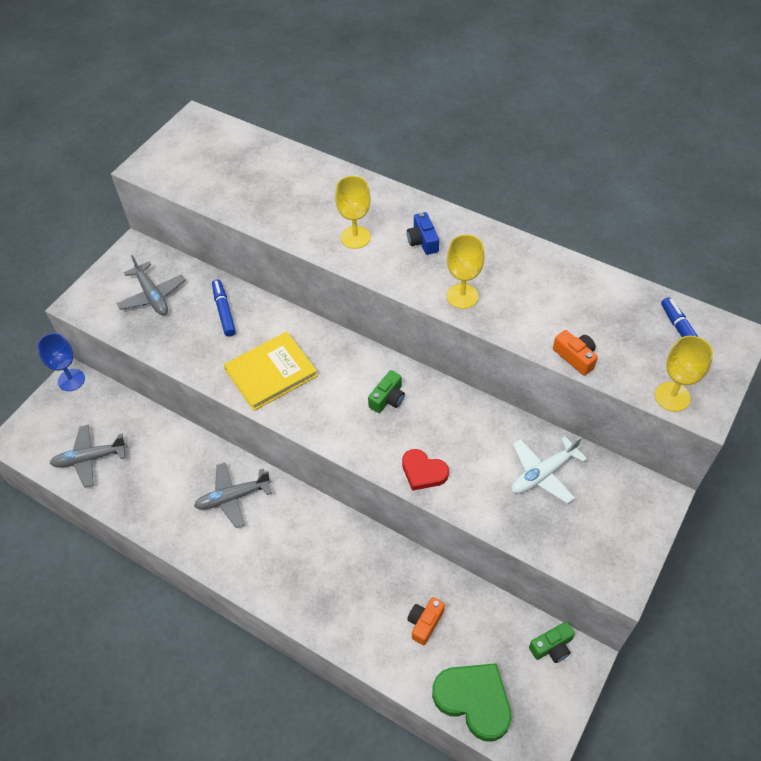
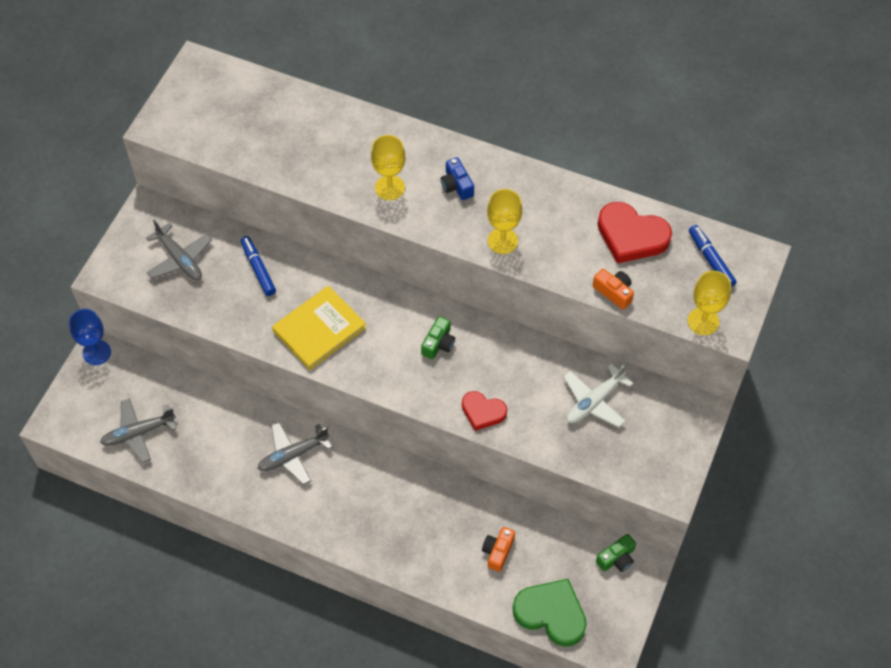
camera: 10 degrees left, 5 degrees up
(598, 303) = (631, 236): none -> red heart

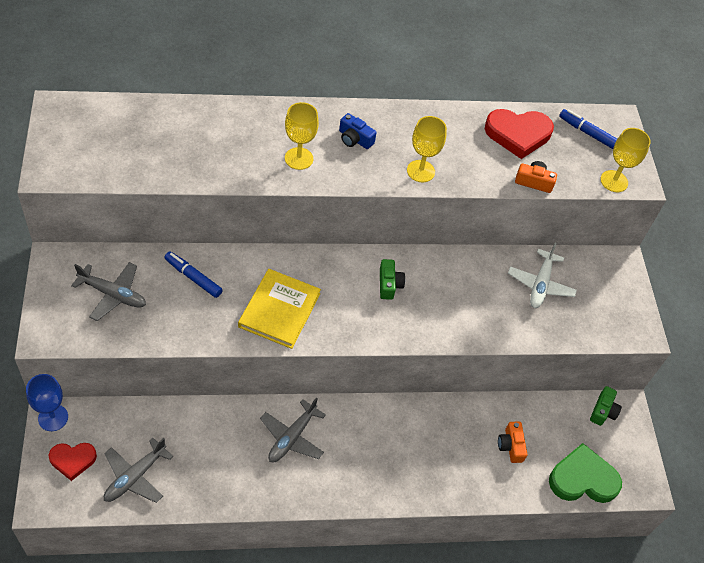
camera: 35 degrees left, 5 degrees down
(483, 412) = (460, 327): red heart -> red heart (73, 460)

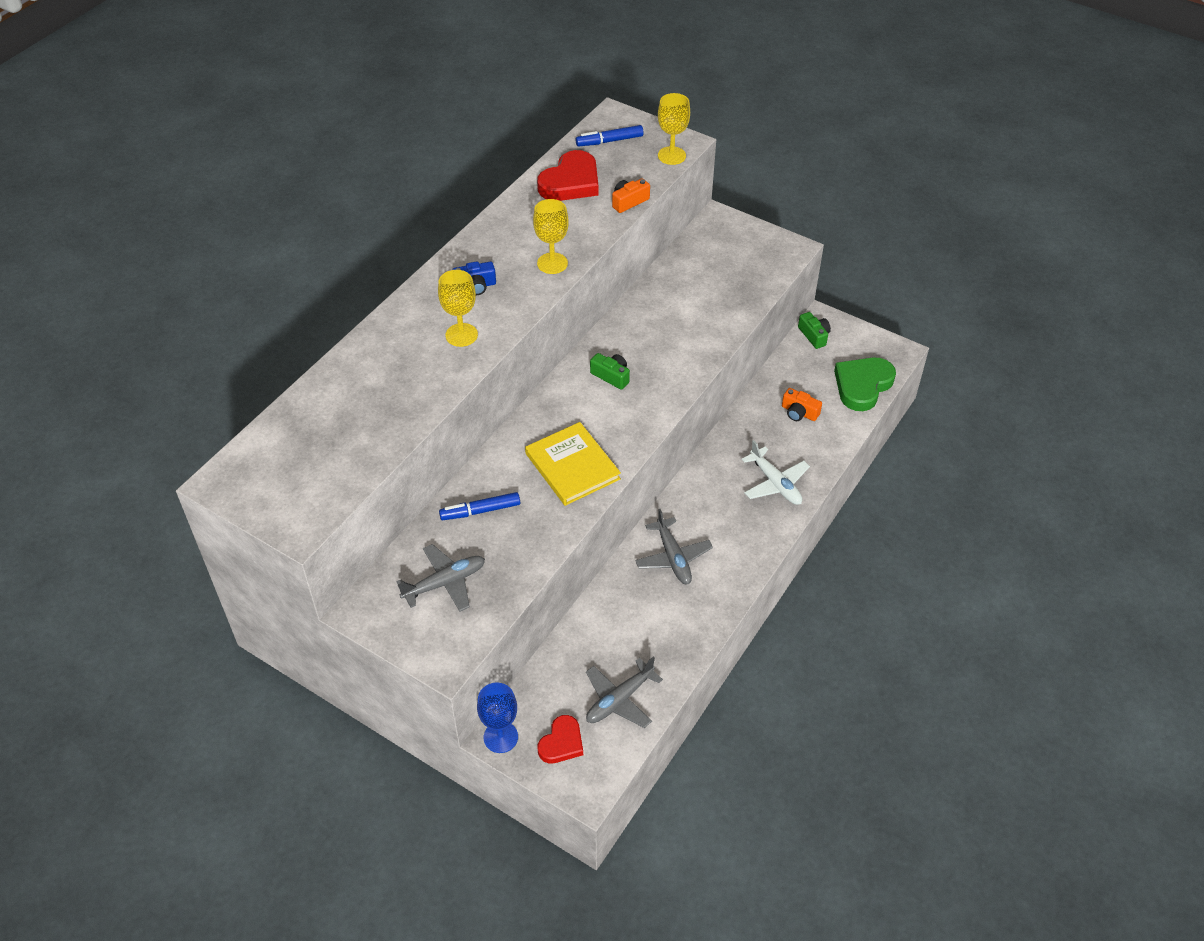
camera: 45 degrees left, 5 degrees down
(135, 477) = (619, 700): grey plane -> grey plane turned 60 degrees clockwise
(540, 285) = (696, 280): white plane -> white plane (775, 483)

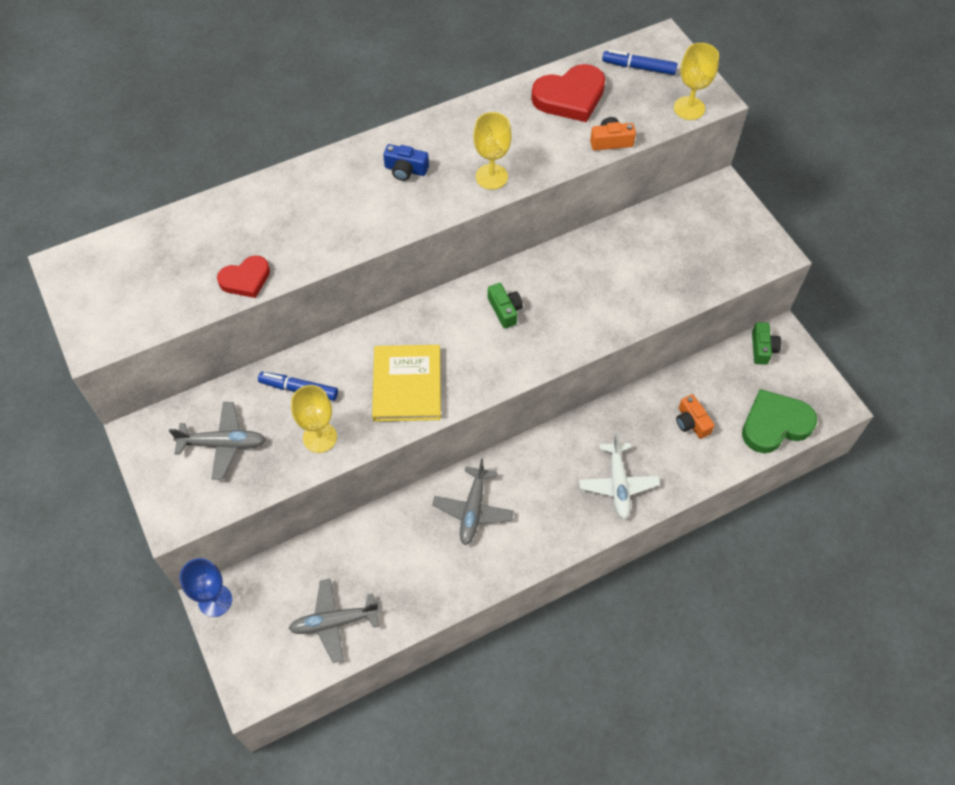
camera: 30 degrees right, 10 degrees up
(461, 335) = (358, 215): yellow goblet -> yellow goblet (320, 437)
(561, 743) = (260, 635): red heart -> red heart (246, 279)

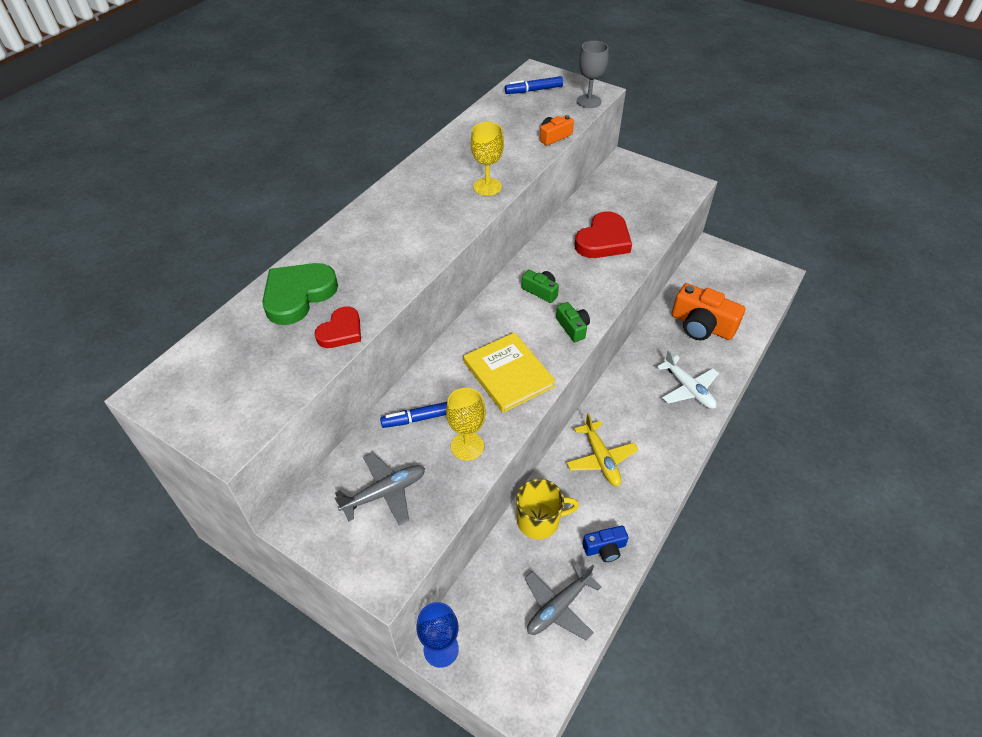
camera: 30 degrees left, 10 degrees down
(373, 537) = (539, 521): none -> yellow mug
(405, 170) = (416, 206): blue camera -> blue camera (605, 548)
(473, 510) = (601, 459): grey plane -> yellow plane
(570, 97) = (501, 121): red heart -> red heart (603, 240)
(689, 108) = (588, 101): yellow goblet -> grey goblet
(691, 422) = (702, 325): orange camera -> orange camera, size x1.92
(762, 348) = (706, 261): green camera -> green camera (572, 327)
(775, 424) = (754, 302): green heart -> green heart (298, 295)

